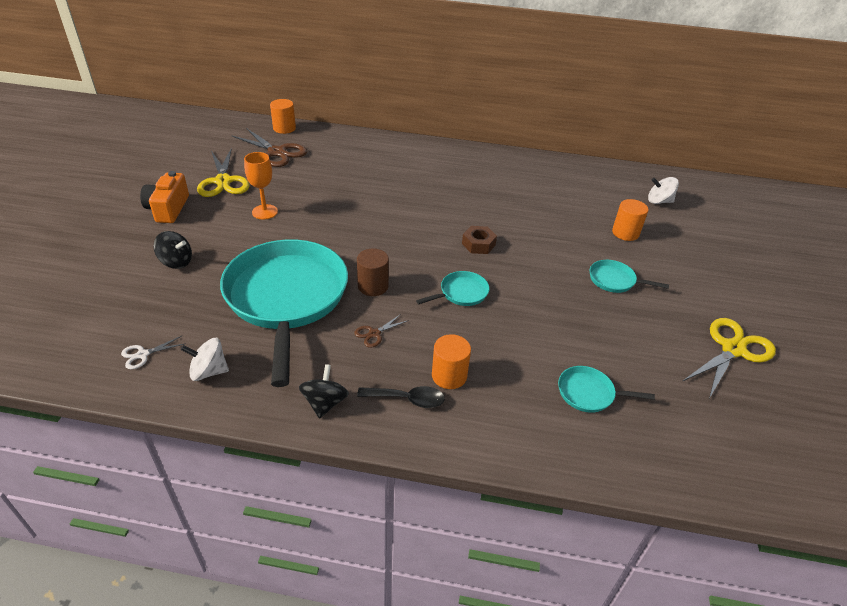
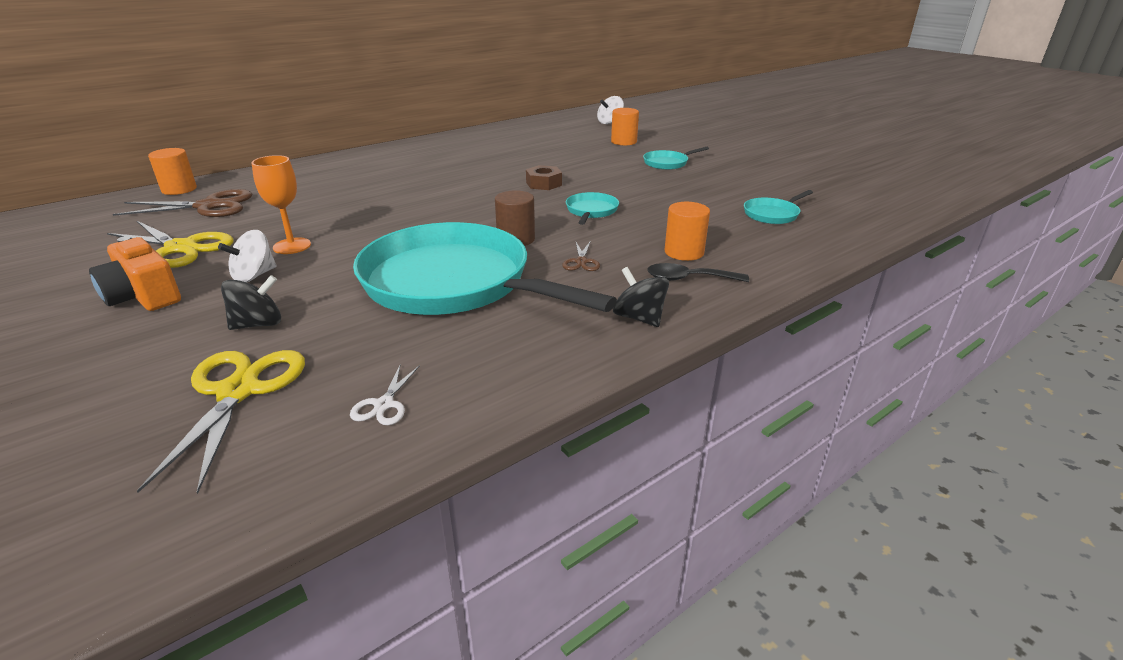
camera: 45 degrees left, 10 degrees down
(209, 371) = (491, 367): white spinning top -> white spinning top (254, 276)
(407, 399) = (688, 279): black spoon -> black spoon turned 135 degrees counterclockwise
(733, 349) = (786, 163): yellow scissors -> yellow scissors (238, 391)

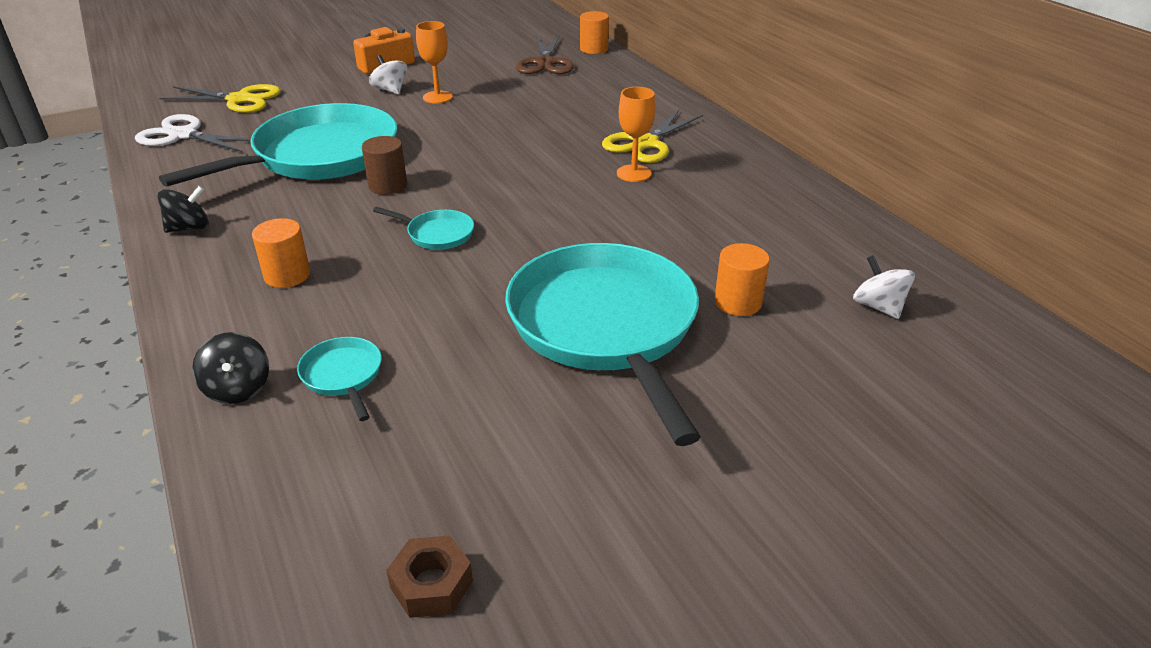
camera: 100 degrees right, 5 degrees up
(181, 248) = (459, 64): yellow scissors -> yellow scissors (645, 143)
(258, 324) = (314, 97): black spinning top -> black spinning top (238, 388)
(384, 404) = (183, 135): white scissors -> white scissors, size x2.12
(476, 165) = (634, 173): none -> orange goblet
(543, 184) = (545, 212): brown nut -> brown nut (431, 584)
(581, 262) = (312, 214): brown scissors -> none
(667, 163) = (605, 327): turquoise pan -> turquoise pan, size x2.50
(688, 279) = (229, 266): black spoon -> none

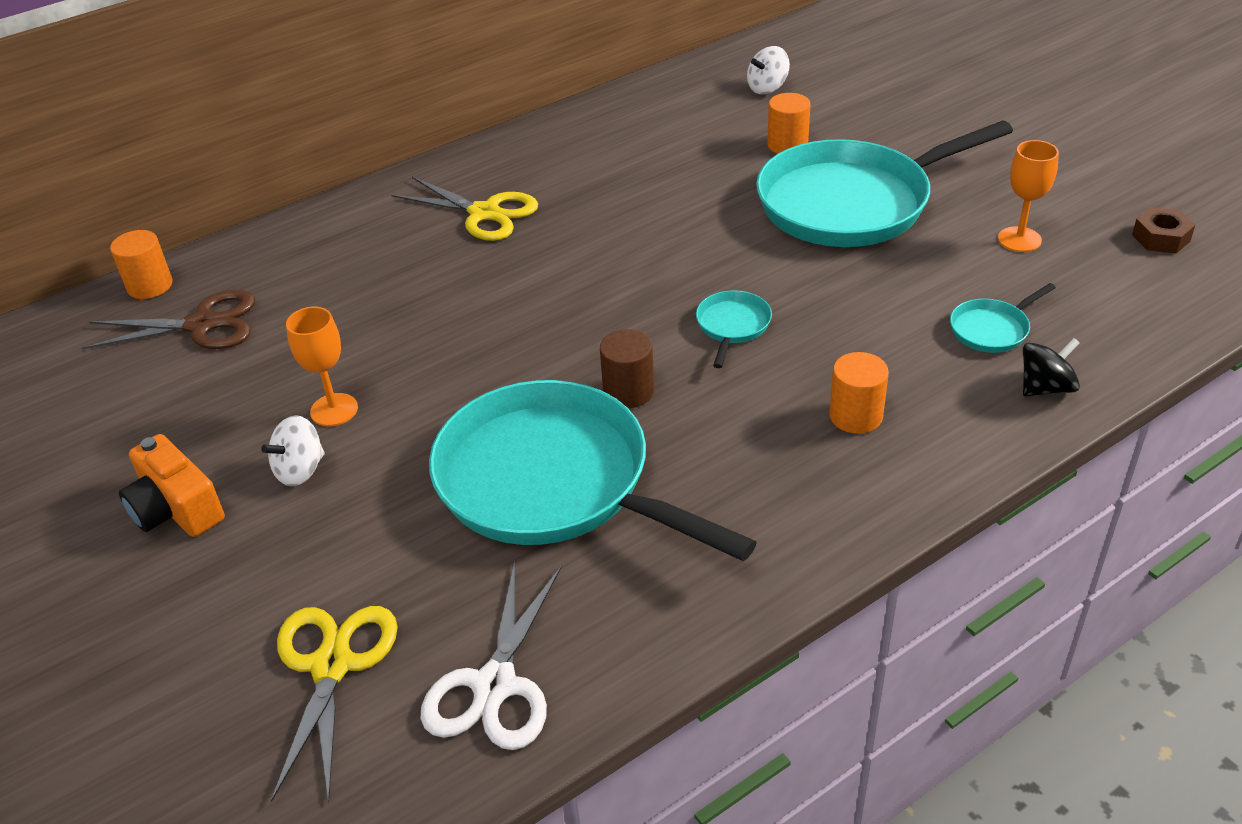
camera: 95 degrees left, 5 degrees up
(189, 228) = (787, 544): black spinning top -> none
(634, 173) = (562, 214): orange goblet -> orange goblet (1019, 239)

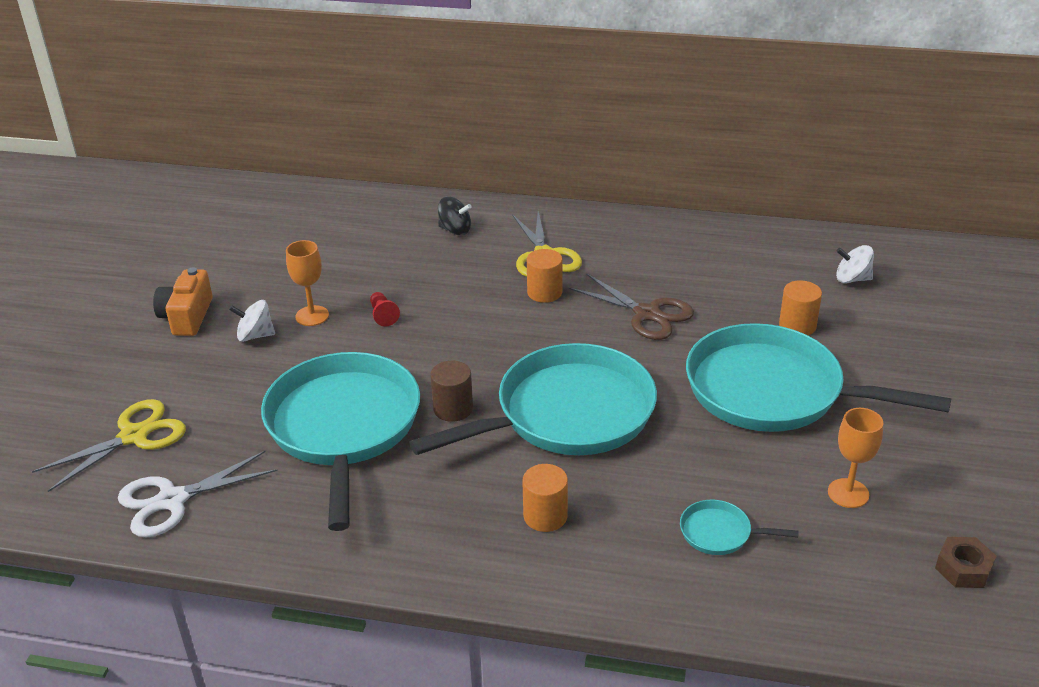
camera: 45 degrees right, 5 degrees down
(150, 286) = (334, 195): orange cylinder -> orange cylinder (544, 292)
(202, 325) = (325, 231): brown scissors -> brown scissors (647, 314)
(413, 360) = (383, 315): none -> red pawn
(732, 326) = (567, 414): turquoise pan -> turquoise pan, size x2.50
(1045, 388) = (687, 593): black spinning top -> black spinning top (455, 230)

